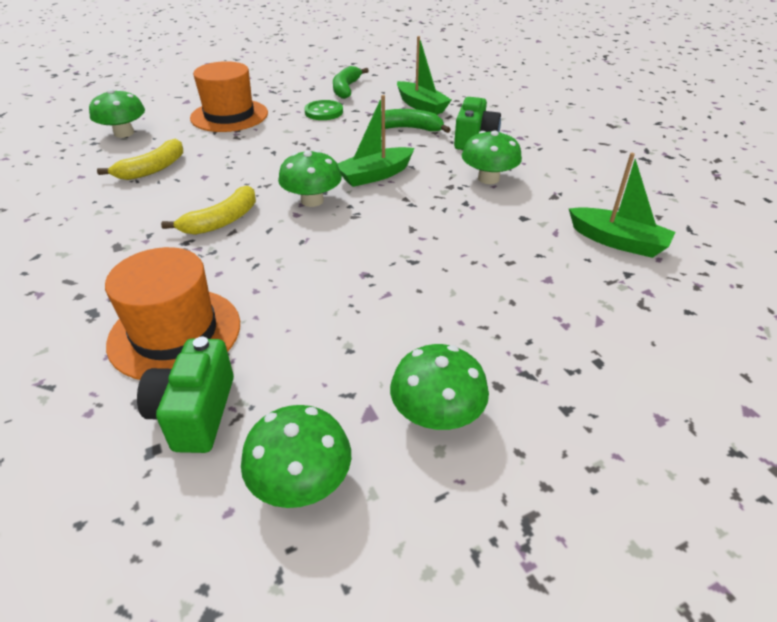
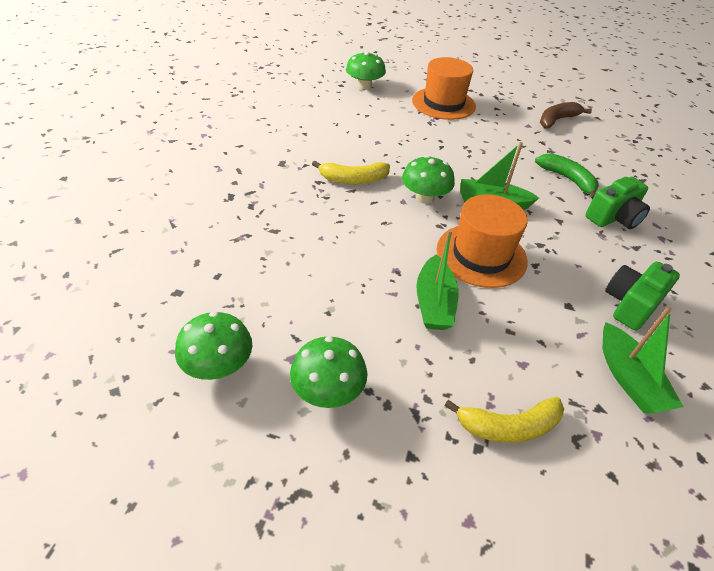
camera: 40 degrees right, 5 degrees up
(152, 169) = (353, 120): yellow banana -> yellow banana (508, 426)
(175, 333) = (253, 235): orange hat -> orange hat (481, 255)
(195, 413) = (214, 287): green camera -> green camera (630, 305)
(324, 112) = (515, 132): green button -> none
(346, 89) = (557, 120): green banana -> brown banana
(421, 106) = (604, 165): green boat -> green boat (434, 303)
(488, 178) = (581, 257): green mushroom -> none

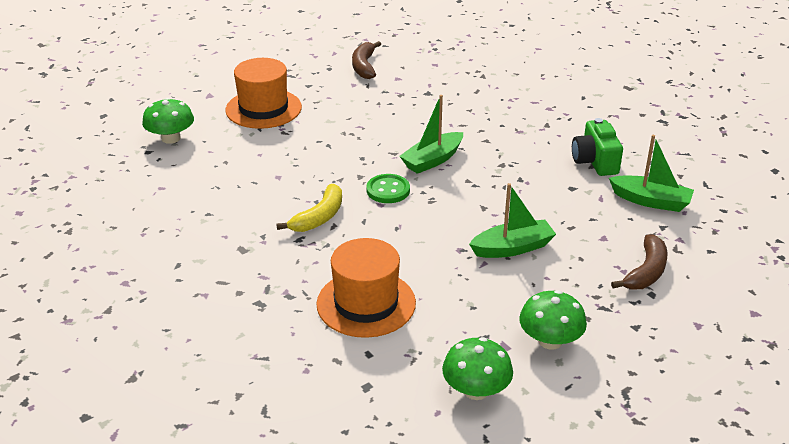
camera: 50 degrees left, 10 degrees down
(424, 197) = (388, 190): green mushroom -> green button
(434, 303) = (512, 248): green boat -> green boat turned 60 degrees counterclockwise
(481, 255) = (485, 198): orange hat -> orange hat (366, 303)
(508, 426) = (646, 272): yellow banana -> brown banana
(567, 179) = (444, 108): green banana -> none
(613, 218) = (508, 115): green camera -> none

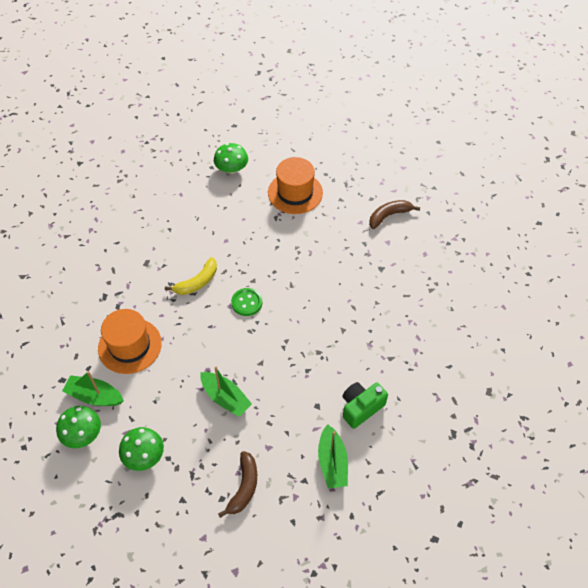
camera: 60 degrees right, 20 degrees up
(319, 217) = (197, 282): yellow banana -> yellow banana turned 45 degrees counterclockwise
(432, 160) = (297, 310): green boat -> green boat (94, 396)
(646, 272) = (244, 487): brown banana -> brown banana turned 75 degrees counterclockwise

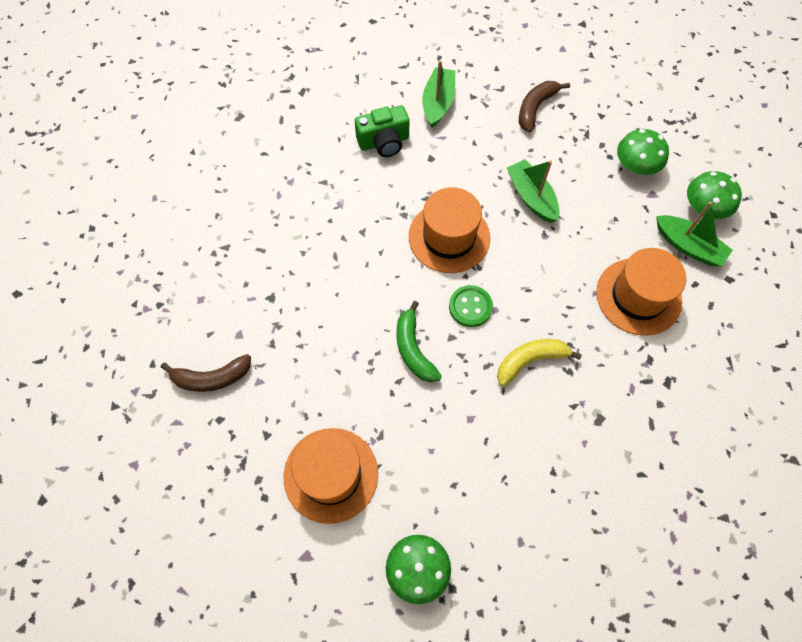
camera: 160 degrees left, 10 degrees up
(274, 266) = (413, 349): none -> green banana
(278, 346) = (449, 237): none -> orange hat

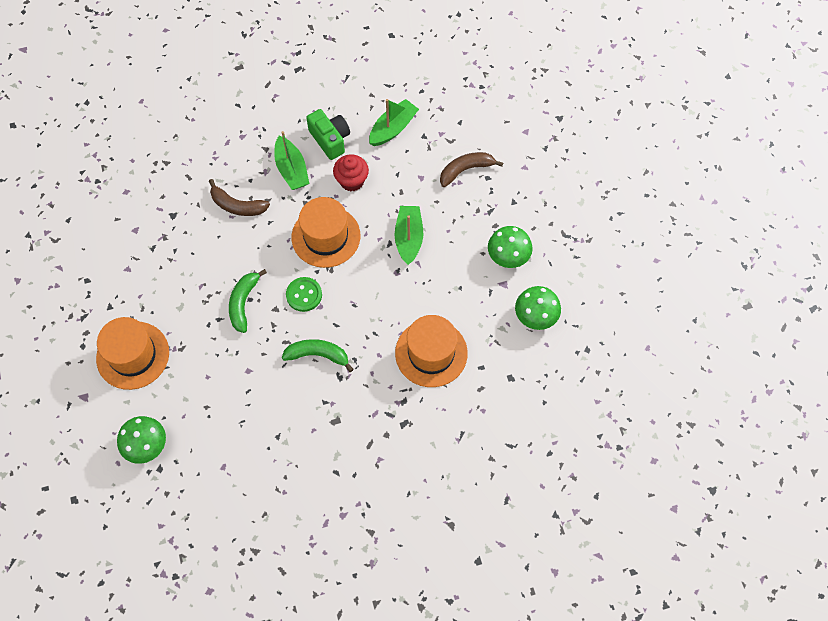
camera: 30 degrees right, 0 degrees up
(211, 378) = (99, 250): brown banana -> brown banana (237, 205)
(384, 142) = (330, 139): green camera -> green camera turned 135 degrees counterclockwise
(435, 170) = (352, 181): none -> red cupcake
(530, 361) = (318, 355): yellow banana -> green banana
(688, 246) = (499, 337): green boat -> green boat (291, 169)

